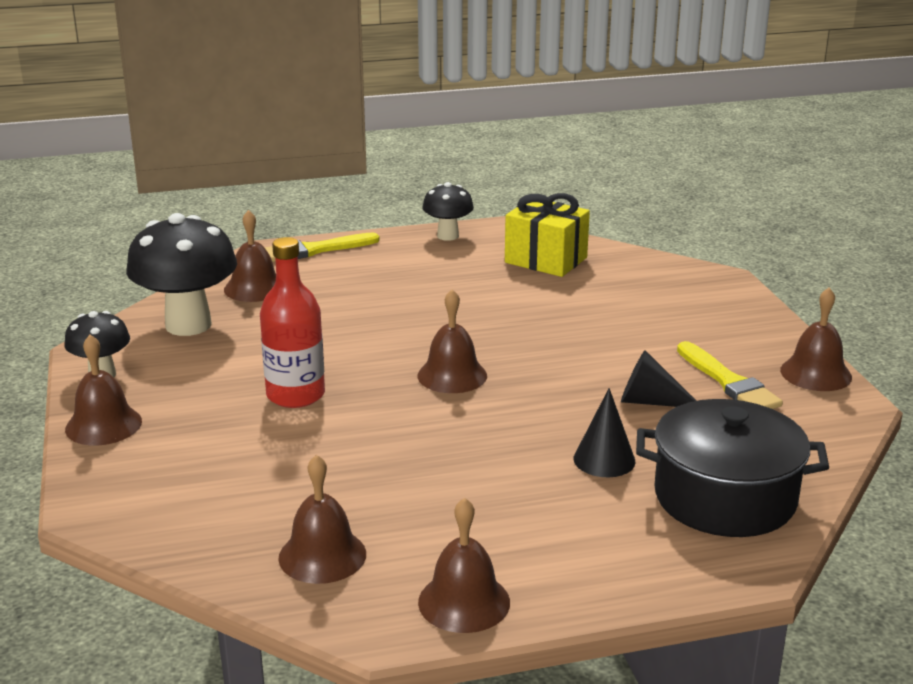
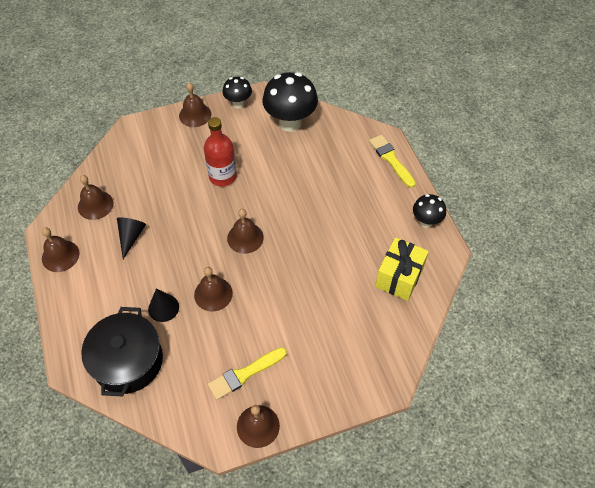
camera: 85 degrees right, 30 degrees up
(254, 288) = (336, 141): brown bell -> brown bell (213, 294)
(650, 401) = (221, 331): black cone -> black cone (131, 237)

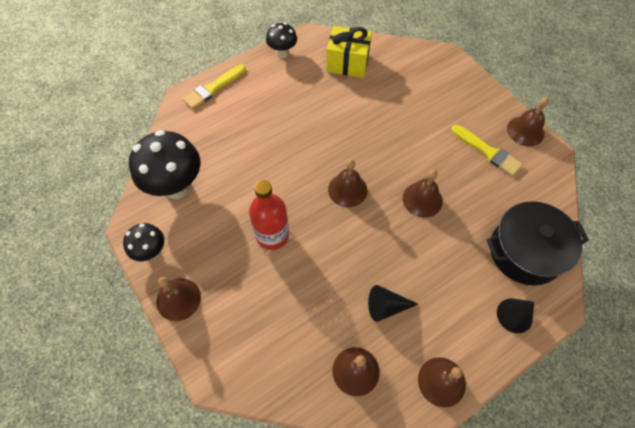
camera: 105 degrees left, 5 degrees up
(163, 308) = (456, 240): black cone -> black cone (514, 315)

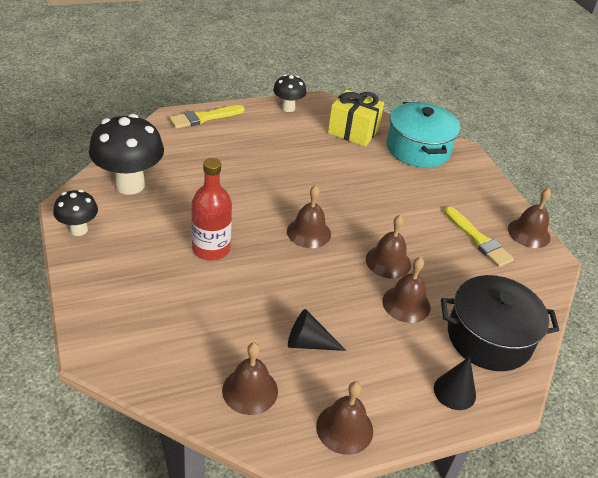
camera: 10 degrees right, 20 degrees down
(178, 299) = (87, 275): brown bell -> brown bell (406, 304)
(408, 66) = (418, 149): none -> turquoise pot

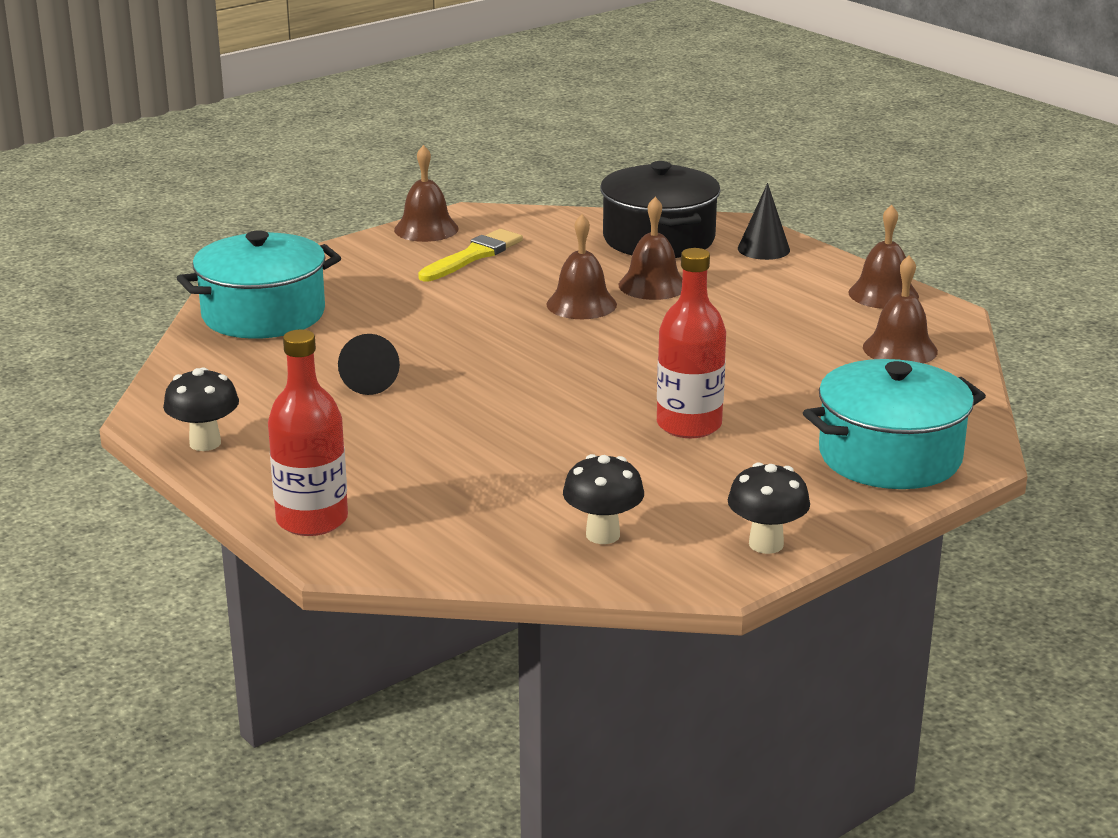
camera: 105 degrees left, 15 degrees down
(120, 314) = (890, 456): none -> turquoise pot
(129, 185) = (603, 535): black mushroom -> black mushroom, size x0.55
(204, 118) = (312, 520): yellow brush -> red bottle
(309, 232) = (574, 363): brown bell -> none
(309, 343) = (787, 329): black cone -> black cone (368, 380)
(353, 131) = (248, 371): yellow gift -> none

